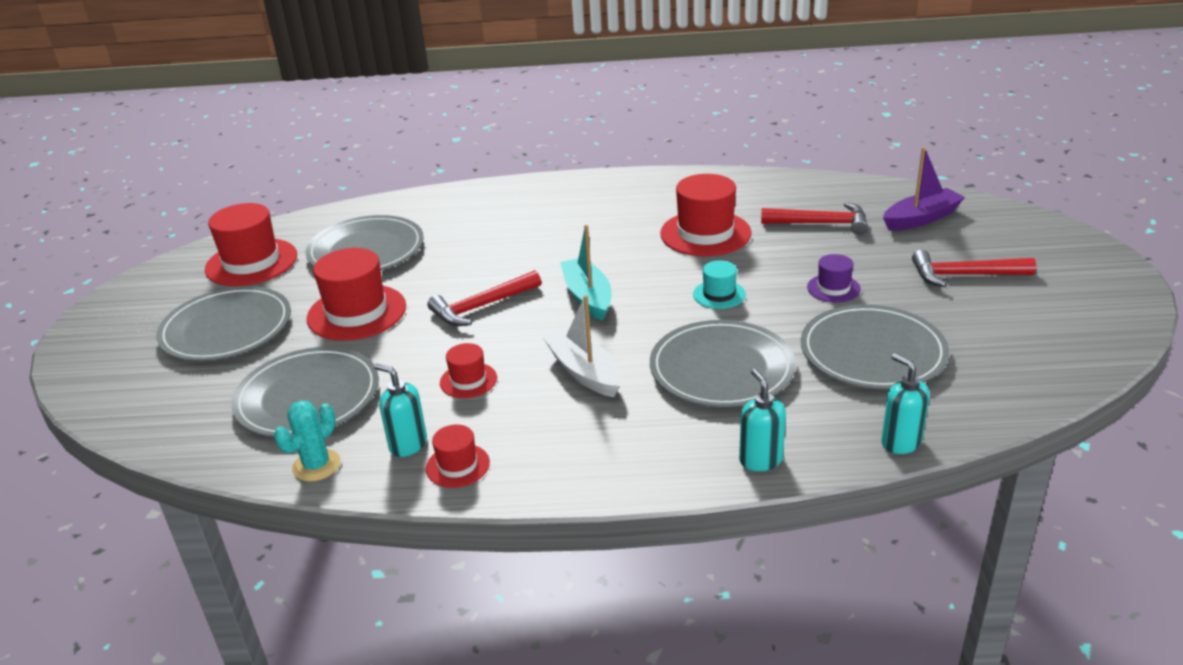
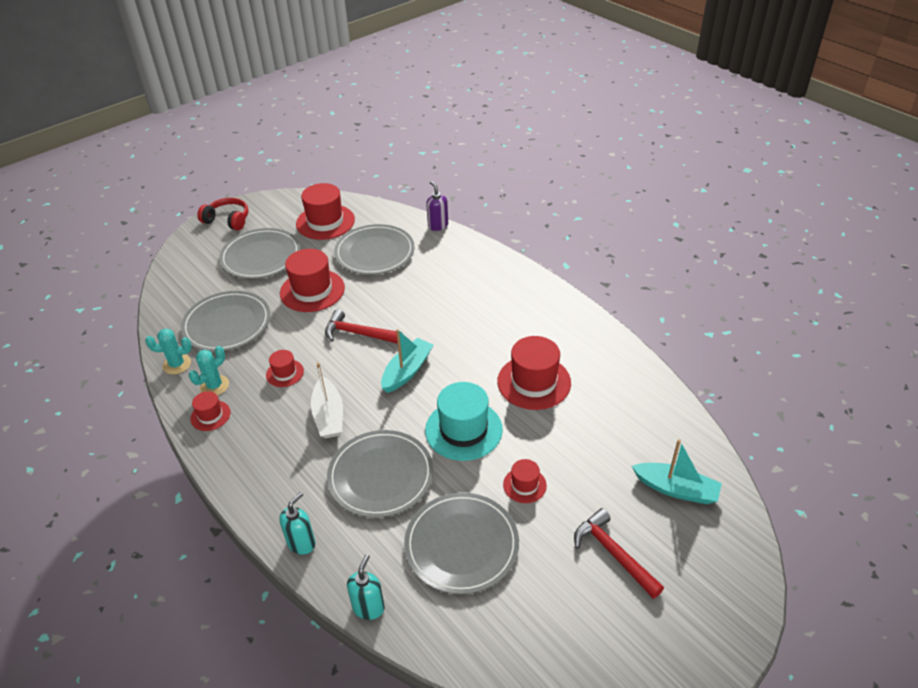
camera: 50 degrees right, 10 degrees up
(104, 331) = (227, 220): none -> red headphones
(393, 199) = (438, 226): none -> purple soap dispenser
(408, 444) = (214, 386): turquoise soap dispenser -> turquoise cactus
(584, 372) = (328, 415): white boat -> white boat turned 150 degrees clockwise
(719, 294) = (463, 430): turquoise hat -> turquoise hat, size x1.91
(821, 223) = (608, 435): red hammer -> none
(833, 288) = (524, 485): purple hat -> red hat
(921, 218) = (676, 489): purple boat -> turquoise boat

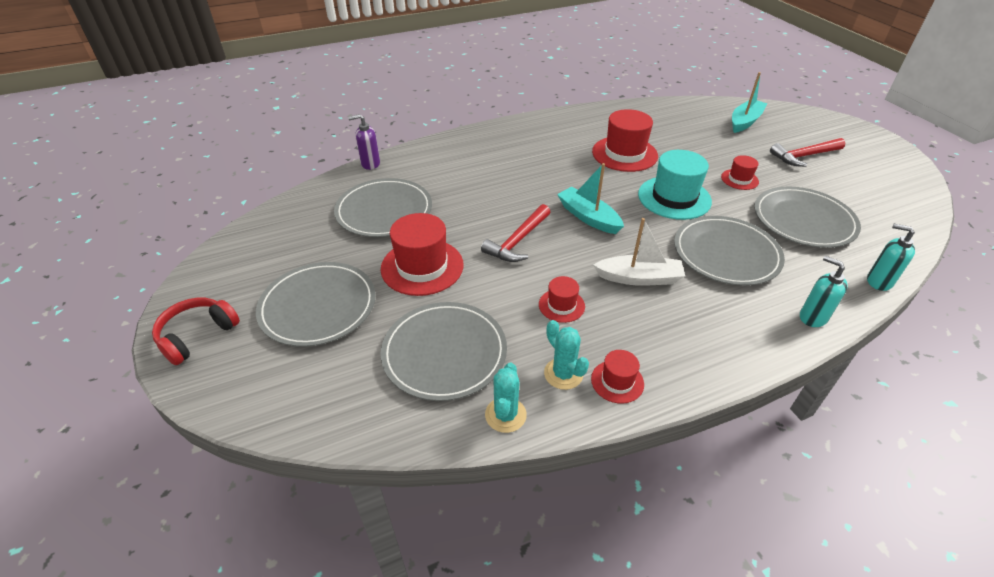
camera: 75 degrees left, 0 degrees up
(325, 222) = (291, 240): red hat -> none

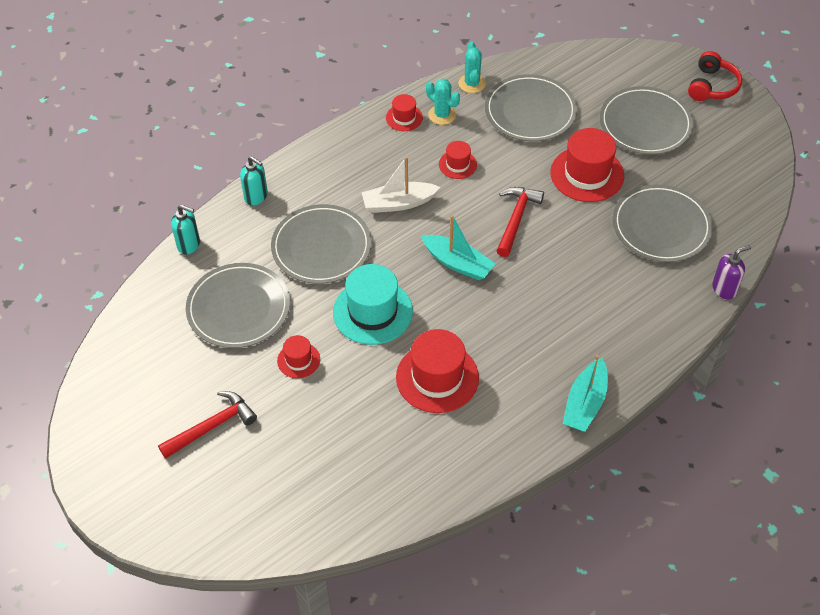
camera: 165 degrees right, 10 degrees up
(745, 122) = (278, 494): turquoise boat -> turquoise boat (585, 403)

